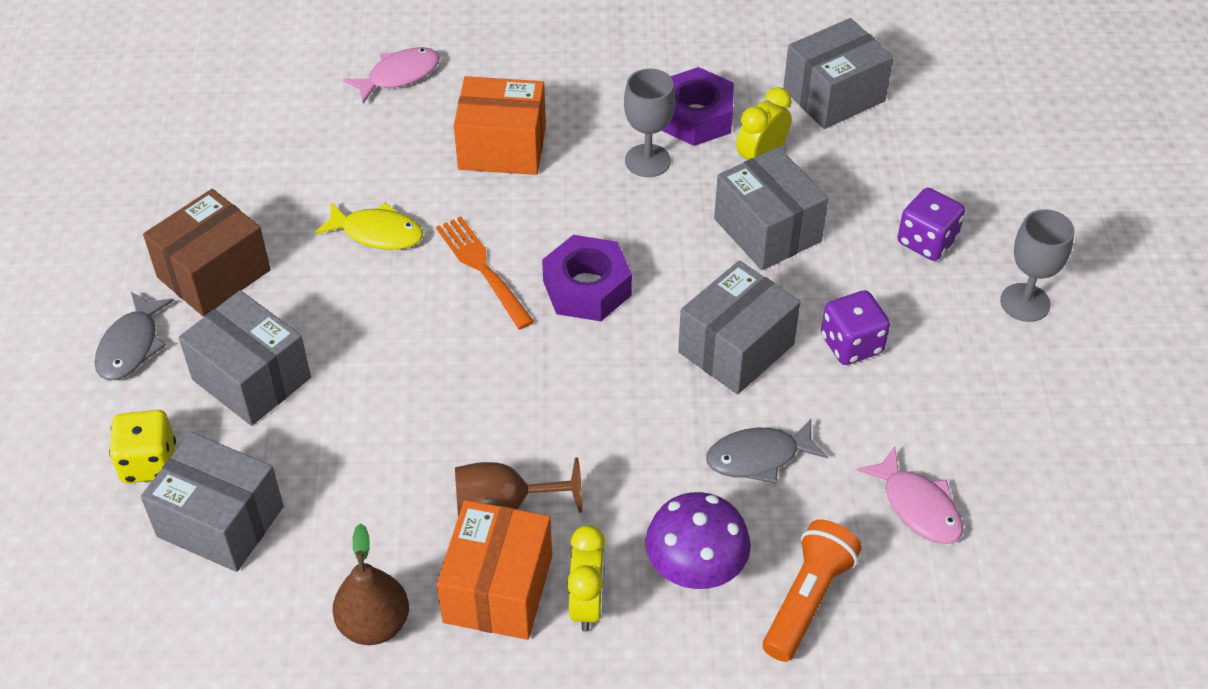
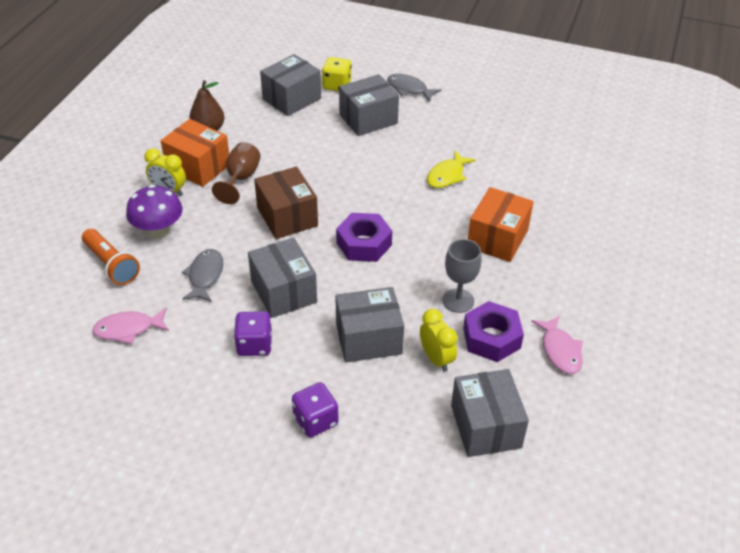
camera: 110 degrees right, 5 degrees down
(214, 274) = (444, 118): brown box -> brown box (287, 217)
(399, 76) = (581, 210): pink fish -> pink fish (560, 351)
(483, 269) = (399, 208): orange fork -> none
(1025, 302) = (232, 453): grey goblet -> none

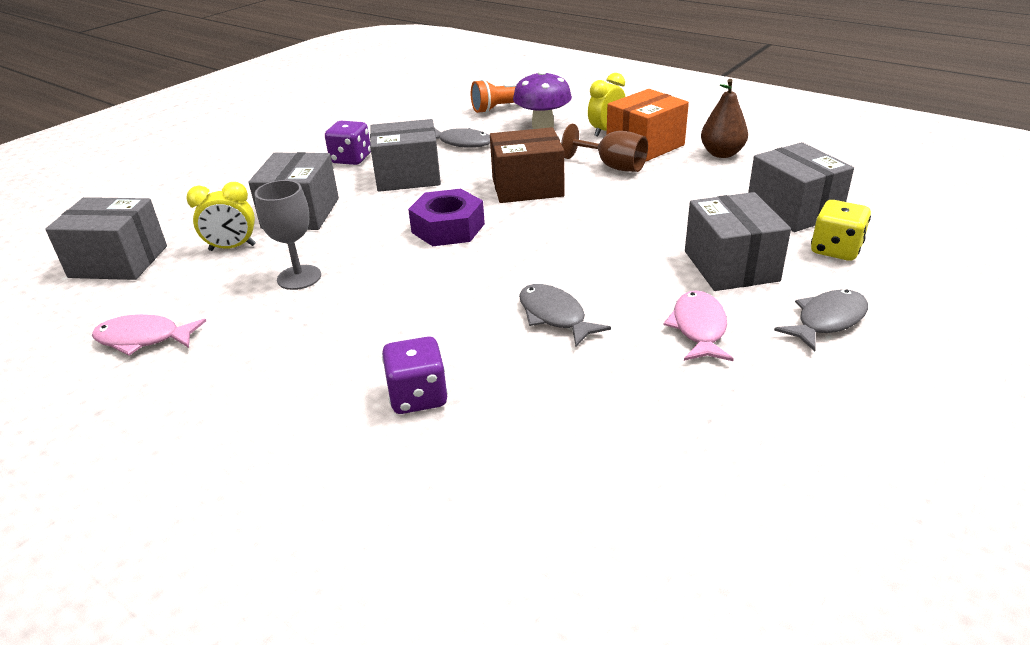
camera: 110 degrees right, 10 degrees down
(128, 329) = (419, 113): pink fish -> pink fish (699, 328)
(315, 420) = (236, 178): purple dice -> purple dice (418, 396)
(447, 175) = (555, 316): yellow fish -> grey fish
(491, 338) = (219, 290): purple nut -> none
(497, 238) = (382, 334): orange box -> none

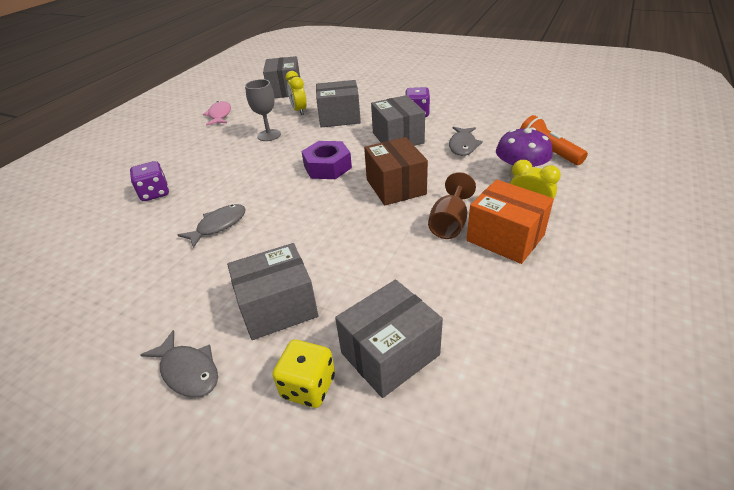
camera: 80 degrees right, 5 degrees up
(699, 328) = (193, 292): pink fish -> none
(722, 154) = (512, 293): brown pear -> none

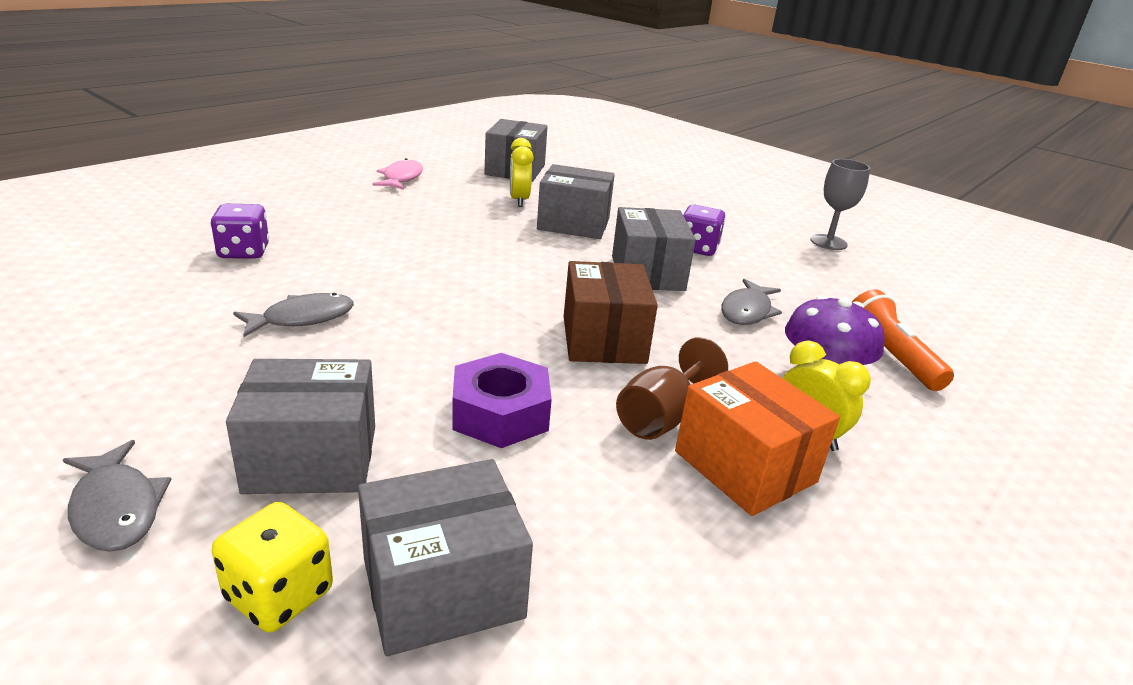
camera: 10 degrees right, 10 degrees down
(269, 135) = (454, 220): grey goblet -> grey goblet (828, 242)
(327, 167) = (514, 284): purple nut -> purple nut (500, 413)

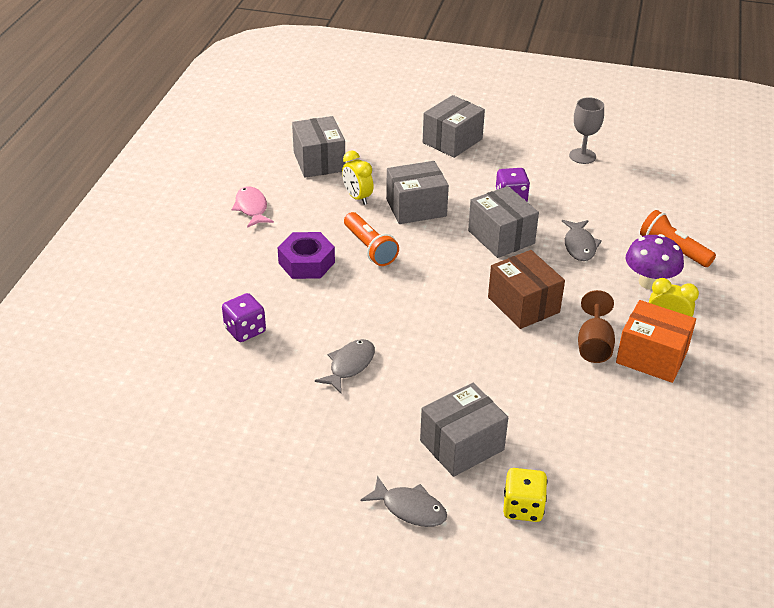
camera: 25 degrees left, 10 degrees up
(443, 588) = (581, 474): grey box -> grey box (452, 141)
(478, 236) = (370, 248): none -> orange flashlight
(500, 413) = (519, 379): purple nut -> purple nut (306, 263)

